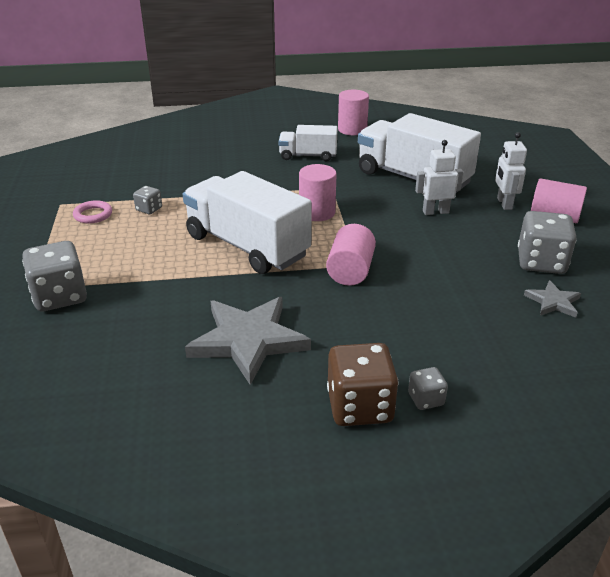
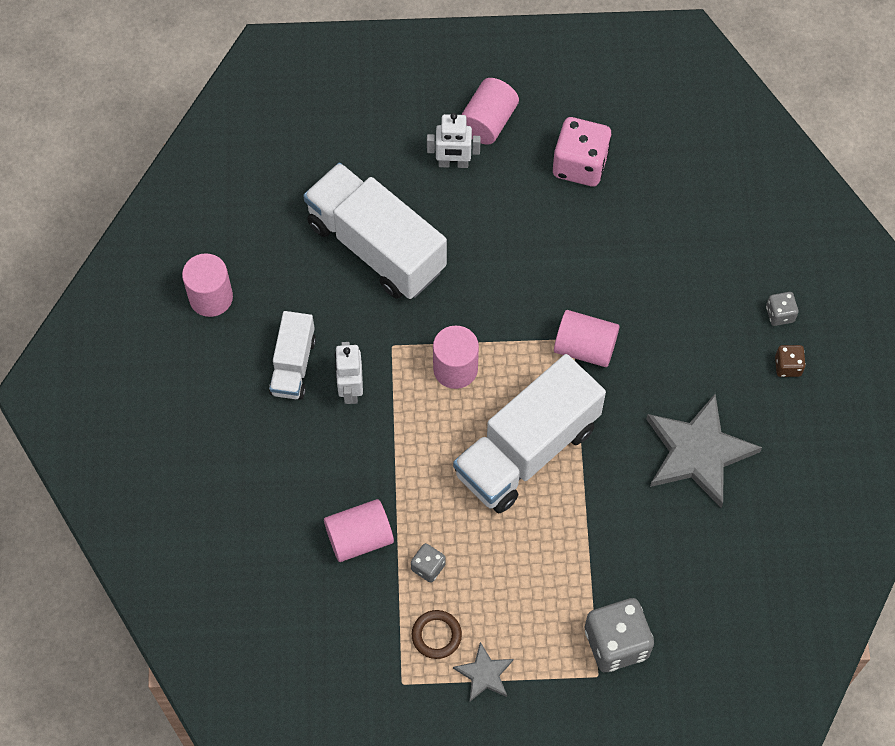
camera: 85 degrees left, 30 degrees up
(93, 215) = (436, 635): pink ring -> brown ring
(176, 184) = (359, 538): none -> pink cylinder
(360, 406) = (787, 366): brown dice -> brown dice, size x0.50
(413, 178) = (376, 247): white truck -> white truck turned 90 degrees clockwise
(435, 212) = (466, 240): white robot -> white robot (350, 389)
(541, 262) = (580, 165): grey dice -> pink dice
(553, 302) = (649, 176): grey star -> grey star (484, 674)

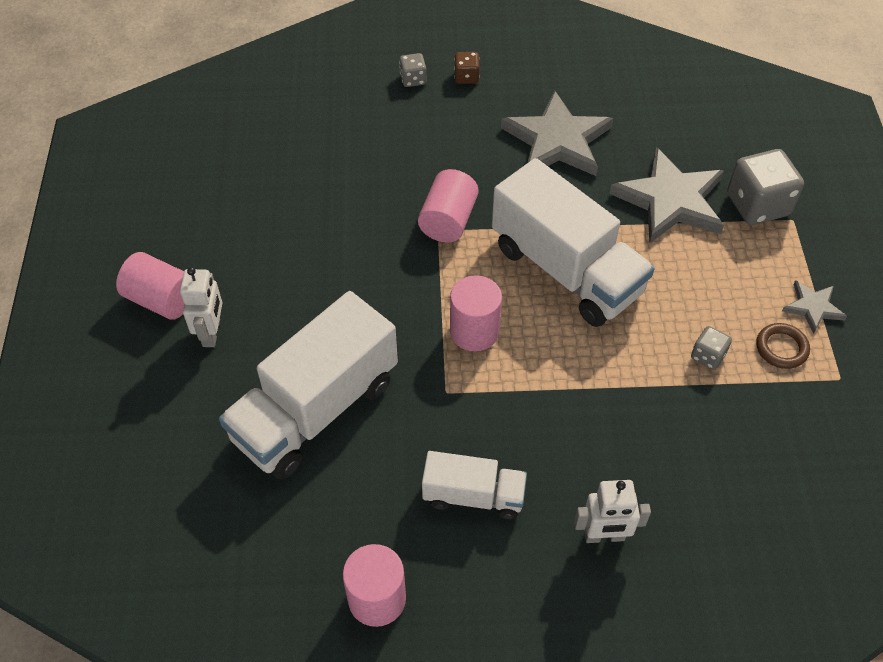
camera: 90 degrees left, 10 degrees down
(350, 389) = (503, 433): white robot -> white robot (604, 536)
(359, 538) = (684, 421): pink cylinder -> none
(580, 165) = (230, 219): pink dice -> none
(619, 556) = (670, 200): none -> grey star

